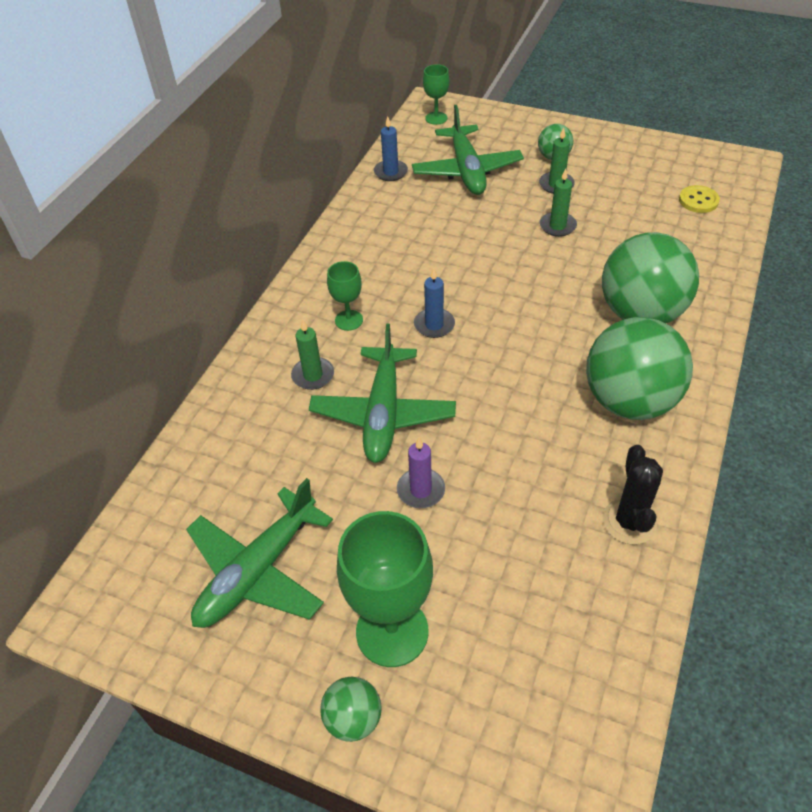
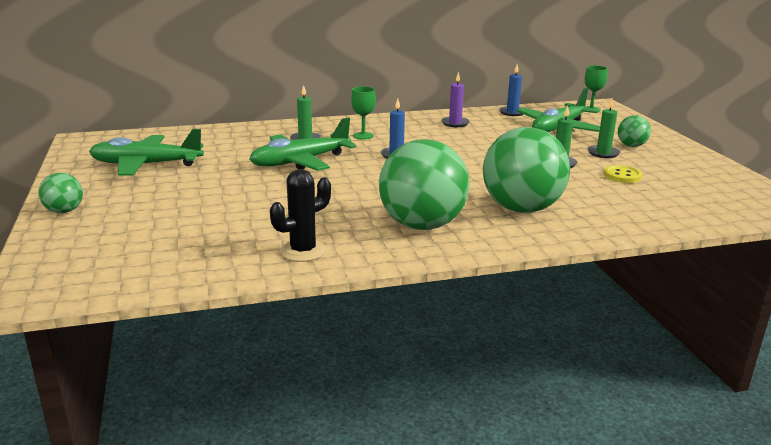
camera: 50 degrees right, 25 degrees down
(392, 631) = (134, 205): green goblet -> none
(421, 490) = (251, 185): purple candle -> purple candle (455, 123)
(698, 200) = (697, 200): yellow button -> yellow button (622, 176)

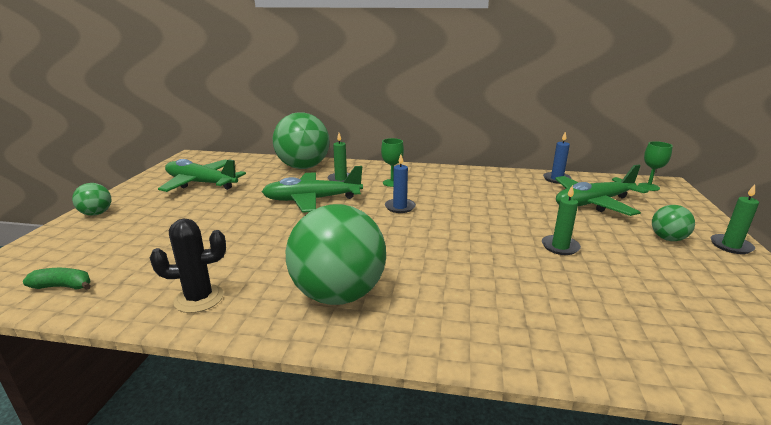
camera: 25 degrees right, 0 degrees up
(148, 270) = (63, 286): none -> green banana
(455, 123) = (488, 182): purple candle -> none
(521, 209) = (464, 298): green ball -> green ball (303, 167)
(603, 153) = (624, 242): green candle -> green candle (731, 246)
(622, 176) = (627, 278): yellow button -> none

